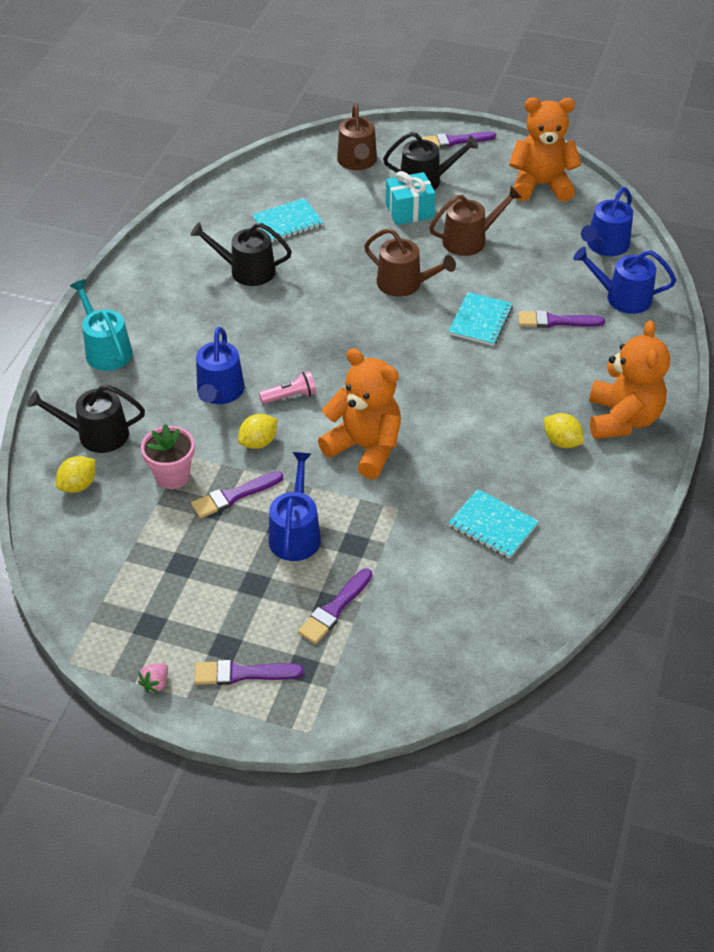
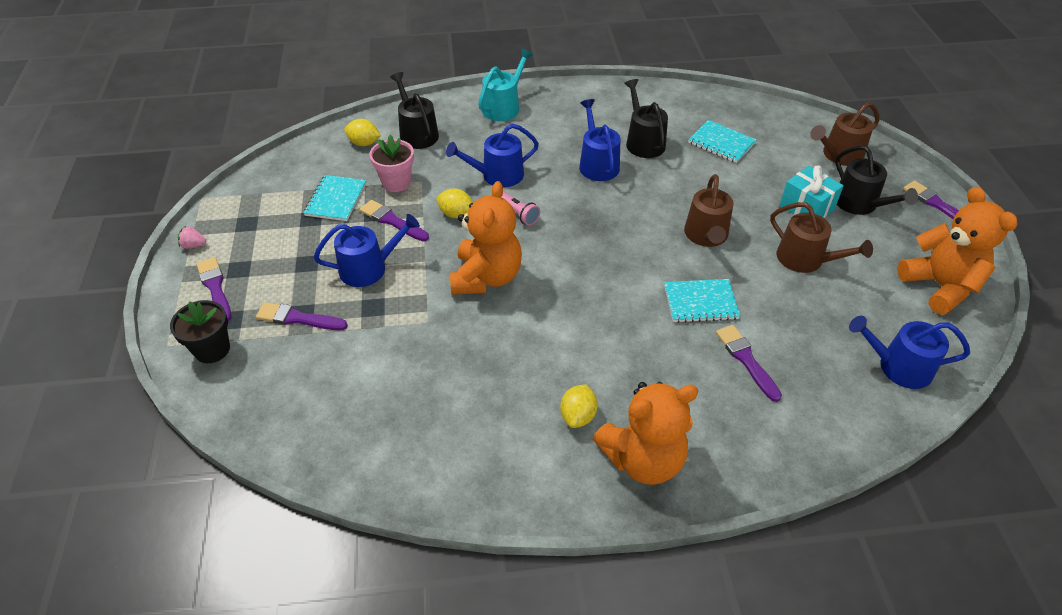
camera: 65 degrees right, 0 degrees up
(338, 691) = (212, 349): none -> black flower pot
(493, 525) = (439, 395): turquoise notebook -> turquoise notebook (336, 199)
(622, 297) = (829, 406): blue watering can -> blue watering can (597, 164)

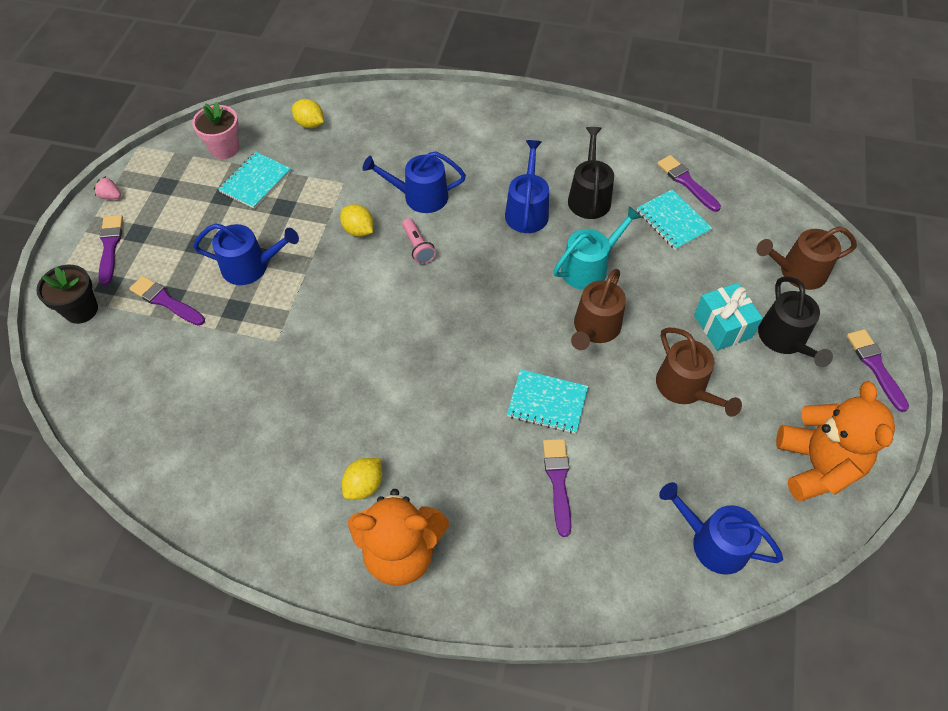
camera: 20 degrees right, 10 degrees up
(392, 221) = (295, 220): purple brush -> purple brush (686, 182)
(396, 182) = (319, 178): pink flower pot -> pink flower pot (225, 149)
(417, 133) = (365, 126): black watering can -> none
(486, 277) = (353, 309): orange teddy bear -> none
(503, 107) = (466, 116): turquoise watering can -> turquoise watering can (589, 267)

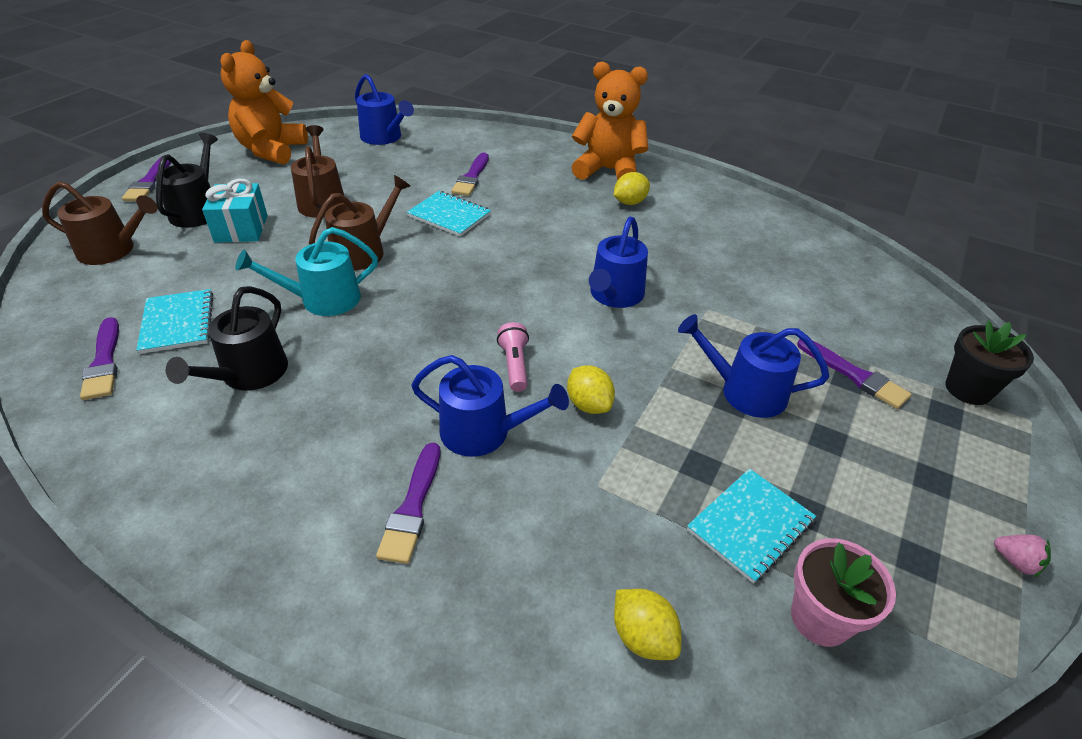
camera: 165 degrees left, 15 degrees down
(110, 246) = (969, 467): purple brush -> purple brush (412, 507)
(527, 211) = (345, 376): blue watering can -> blue watering can (614, 295)

